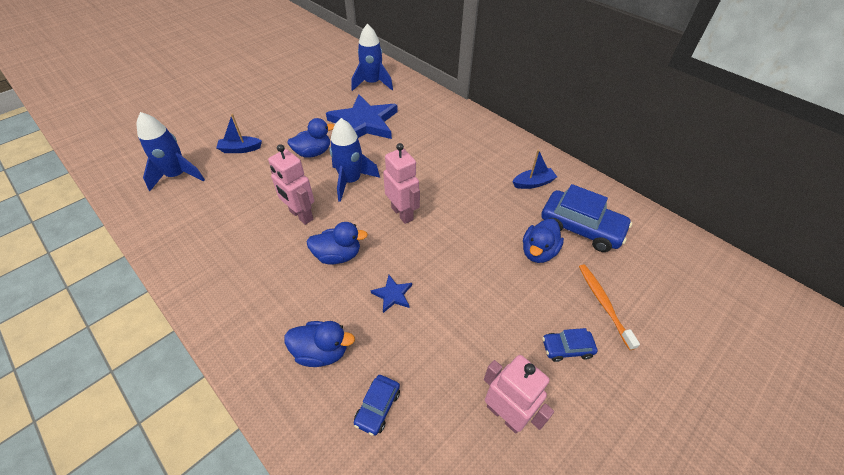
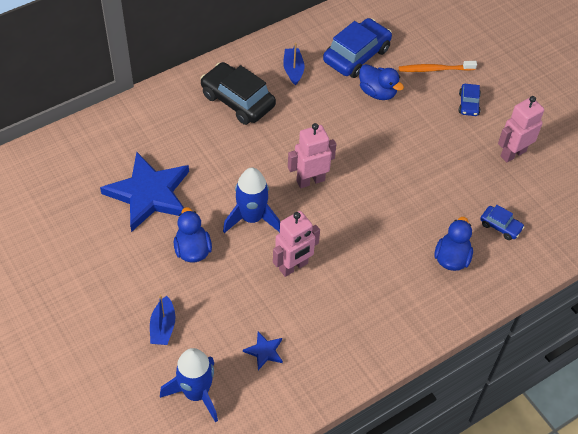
camera: 80 degrees left, 5 degrees up
(338, 255) = (353, 238): blue duck -> none
(372, 83) = (63, 174): blue rocket -> none
(393, 295) = (404, 202): blue star -> blue star (264, 351)
(478, 154) = (238, 100): none -> black car

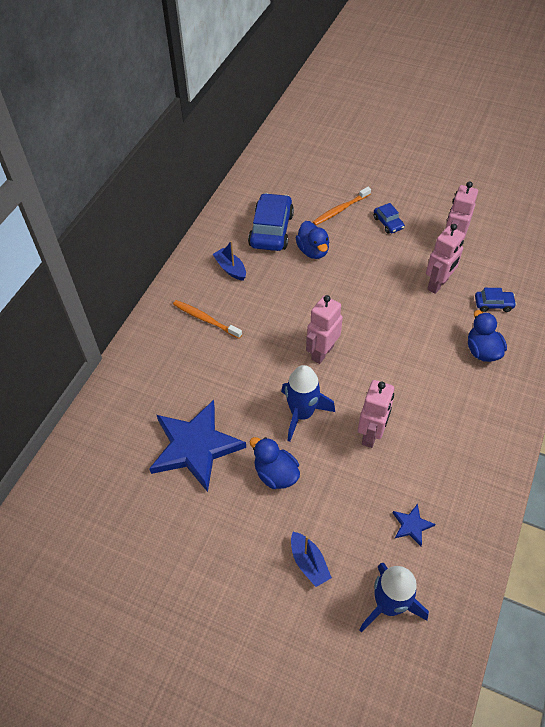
camera: 30 degrees left, 0 degrees up
(238, 100) = (205, 319): black car -> orange toothbrush
(377, 92) = (313, 251): blue duck -> blue duck turned 60 degrees clockwise
(464, 181) = (438, 284): none -> pink robot

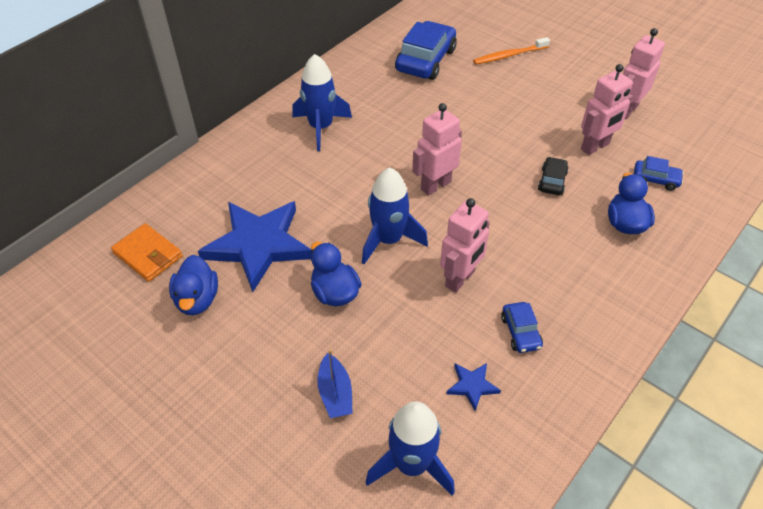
camera: 15 degrees right, 5 degrees down
(103, 481) = (148, 255): none -> orange wallet
(205, 319) = (321, 127): orange toothbrush -> blue rocket
(230, 268) = (367, 87): blue boat -> none
(313, 251) = (463, 87): blue duck -> blue duck (197, 299)
(388, 223) = (558, 77): blue car -> blue car (520, 332)
(414, 325) = (552, 181): none -> black car

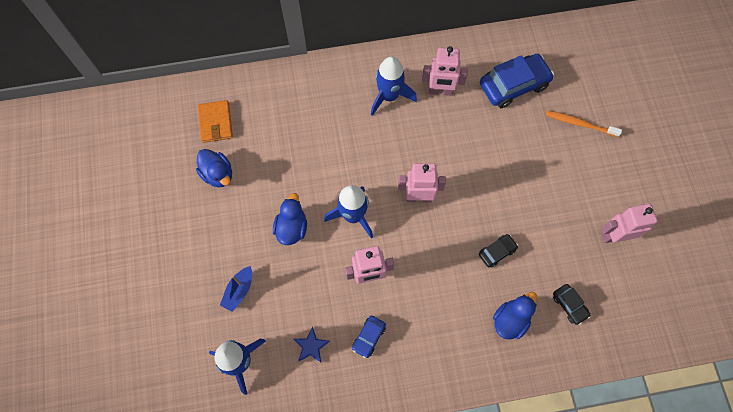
camera: 40 degrees right, 20 degrees up
(197, 299) = (218, 174): blue duck -> blue duck turned 75 degrees counterclockwise
(258, 245) = (278, 161): blue star -> none
(595, 147) = (556, 248): pink robot -> pink robot (440, 91)
(655, 179) = (569, 305): blue car -> black car

